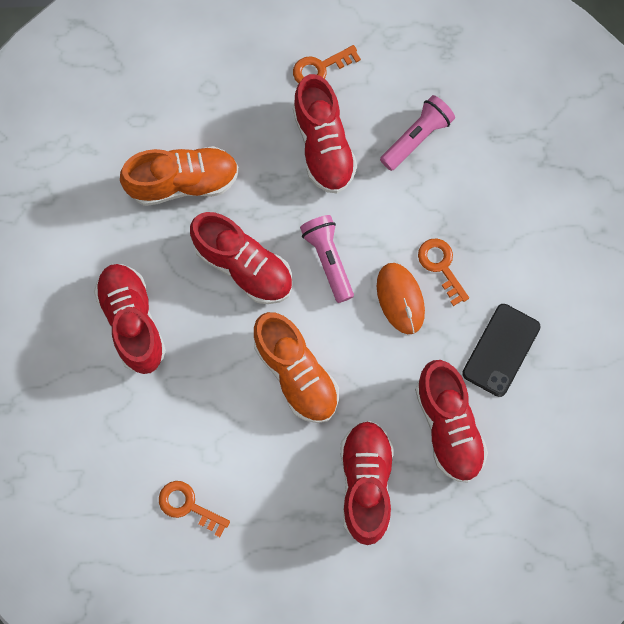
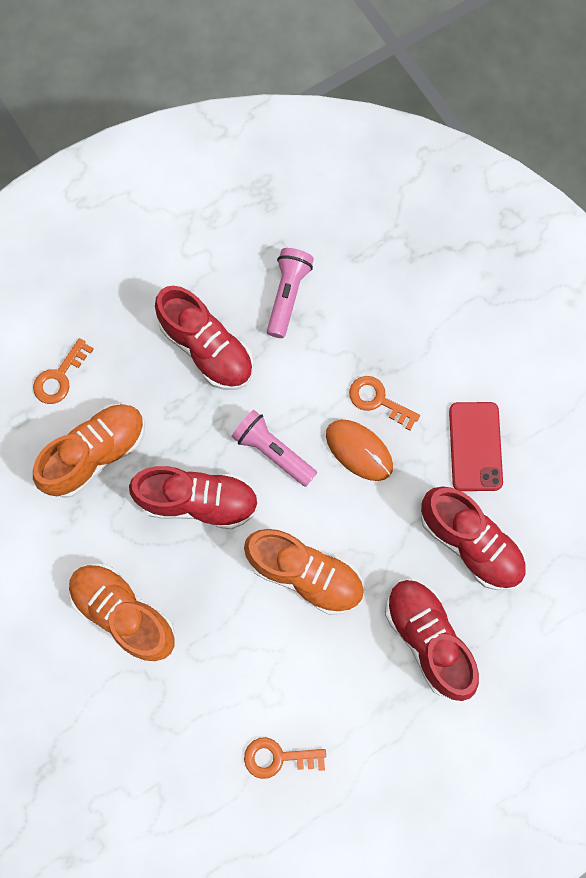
camera: 30 degrees left, 0 degrees up
(132, 322) = (124, 613): red shoe -> orange shoe
(320, 68) = (162, 279): orange key -> orange key (59, 377)
(501, 350) = (475, 446): black phone -> red phone

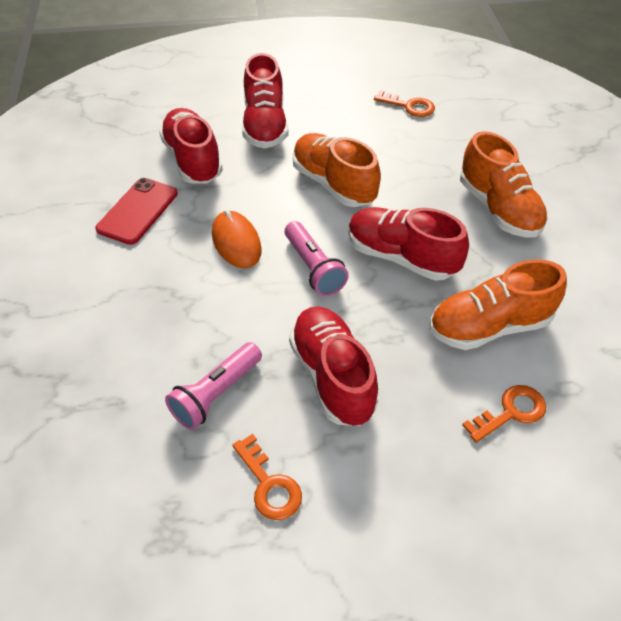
camera: 155 degrees left, 25 degrees down
(377, 400) = (193, 270): orange key -> orange key (269, 485)

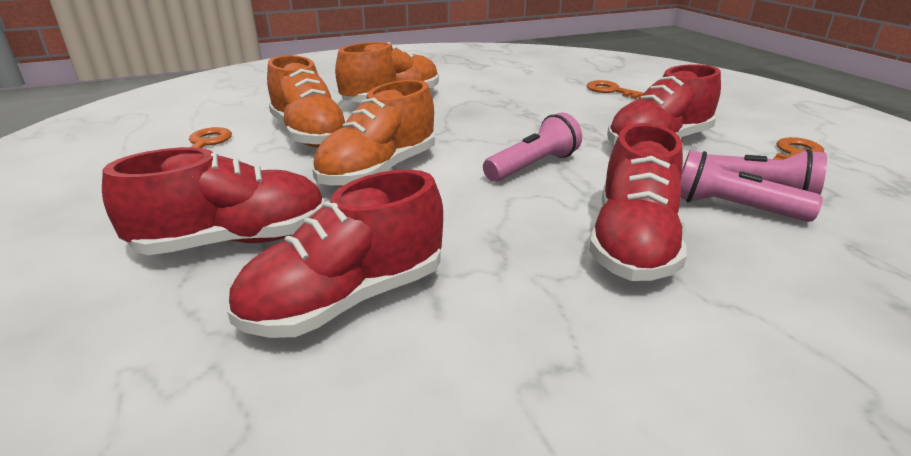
camera: 105 degrees left, 20 degrees down
(138, 211) = (521, 332): red phone -> none
(198, 362) = (732, 208): none -> pink flashlight
(236, 242) = (527, 218): orange mouse -> none
(401, 257) = (484, 130): red shoe -> red shoe (632, 244)
(489, 326) = (539, 98): orange shoe -> orange shoe (309, 135)

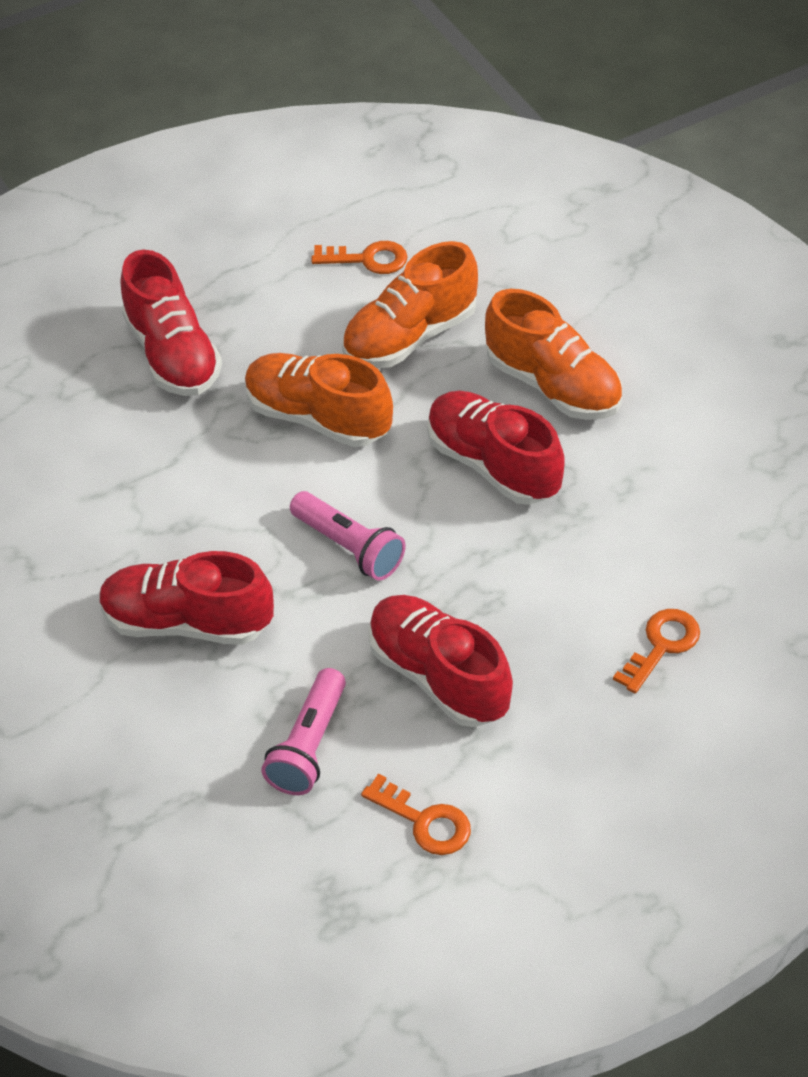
camera: 85 degrees right, 20 degrees up
(346, 300) = (97, 443): red shoe -> red shoe (493, 465)
(732, 208) = (265, 716): pink flashlight -> none

